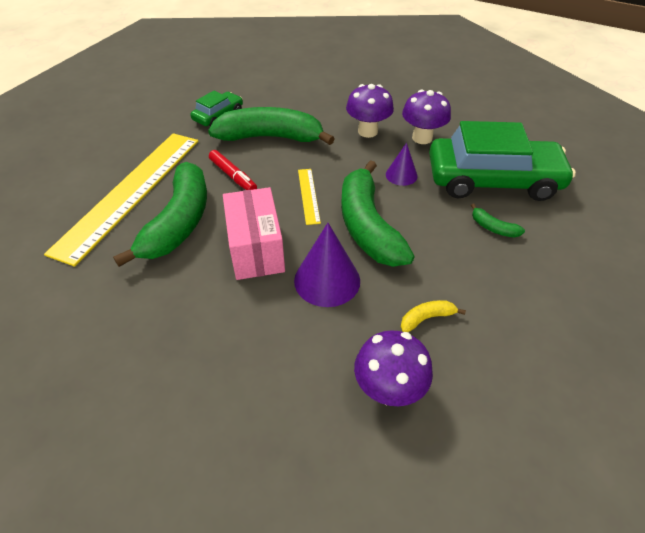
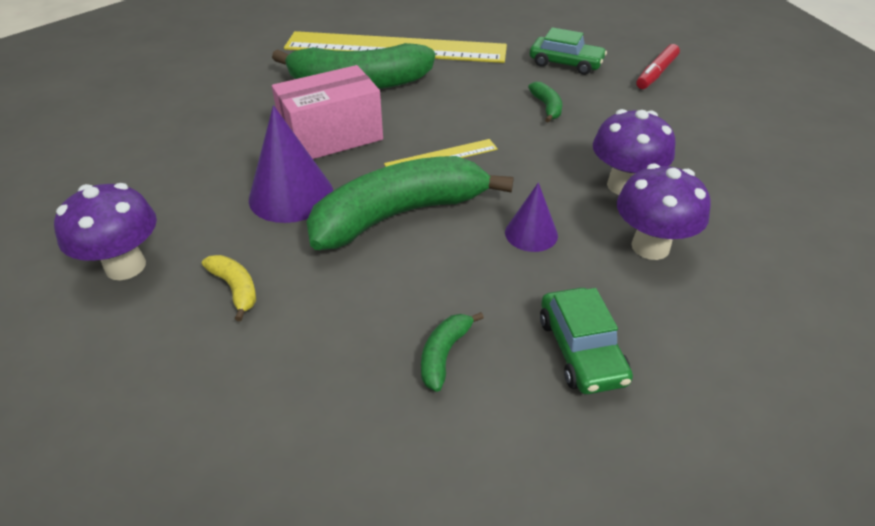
camera: 75 degrees right, 5 degrees down
(233, 176) = (452, 97): red marker -> red marker (656, 73)
(271, 137) = (547, 107): green banana -> green banana, size x0.40
(493, 180) = (581, 350): green car -> green car, size x0.47

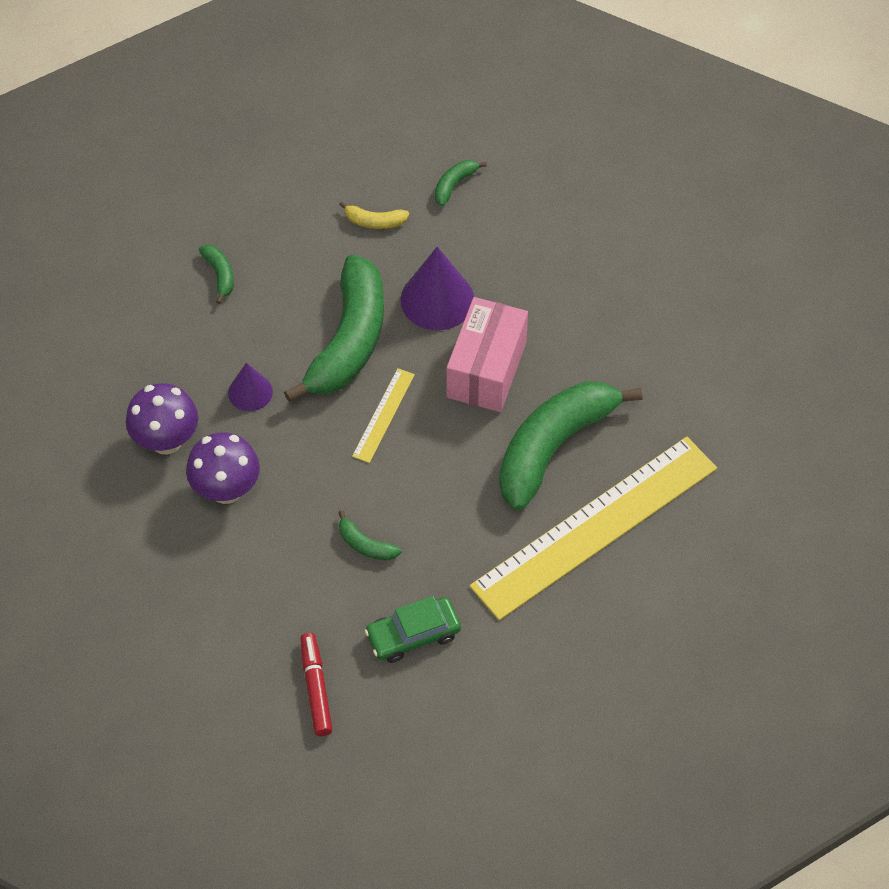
camera: 135 degrees right, 15 degrees up
(125, 266) = (454, 185): purple mushroom -> green banana
(581, 350) = (151, 332): green car -> none

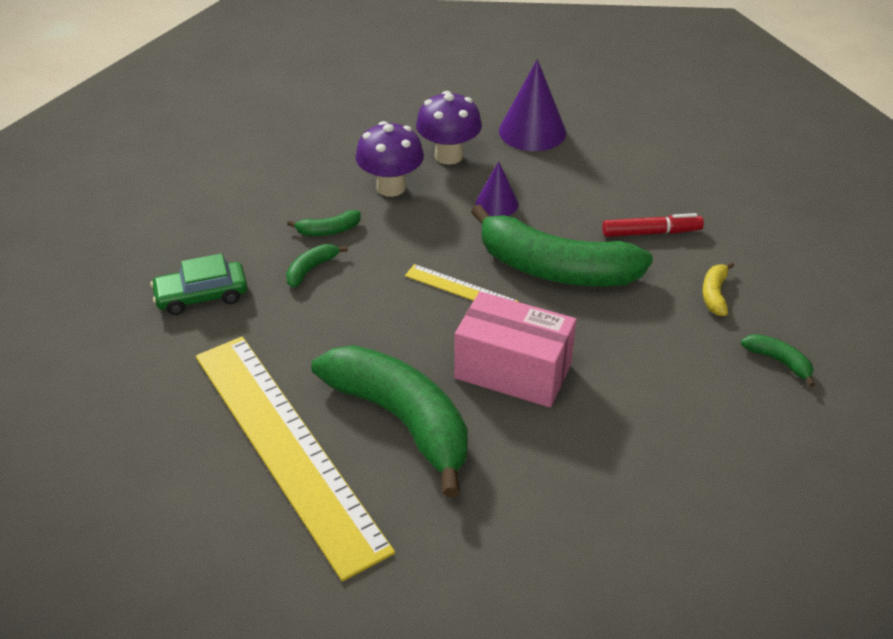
camera: 95 degrees right, 15 degrees down
(220, 275) = (634, 189): green banana -> green banana (328, 230)
(316, 688) = (171, 232): red marker -> red marker (651, 232)
(413, 635) = (201, 296): green car -> green car turned 90 degrees counterclockwise
(437, 299) = (610, 337): purple cone -> purple cone (532, 131)

